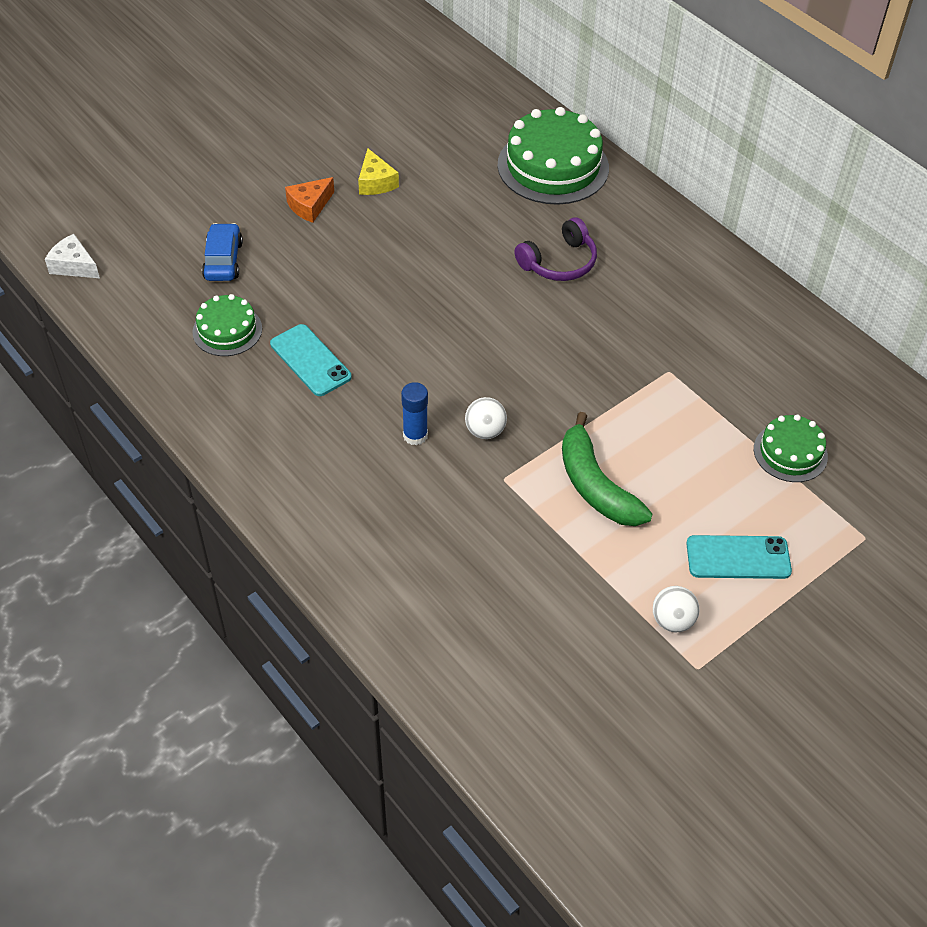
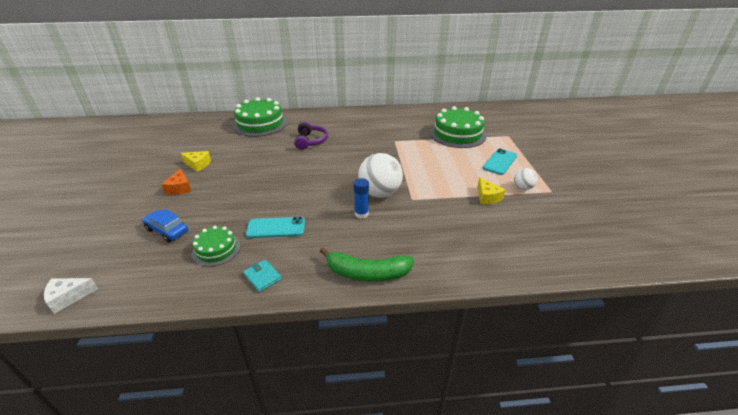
camera: 55 degrees left, 15 degrees down
(215, 405) = (262, 277): none -> turquoise wallet
(485, 431) = (380, 193): white ball -> white ball, size x1.96
(595, 485) = (437, 178): green banana -> green banana (367, 273)
(596, 577) = (487, 197): none -> yellow cheese
(790, 452) = (457, 134): green cake -> green cake, size x1.80

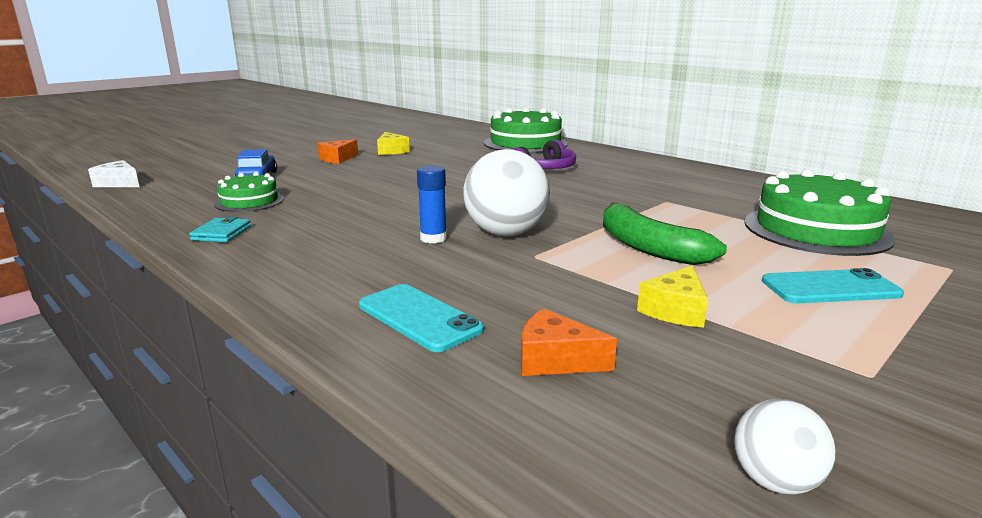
camera: 50 degrees right, 15 degrees down
(276, 228) = (327, 210): turquoise phone -> turquoise phone (419, 317)
(367, 273) = (296, 282): green banana -> green banana (648, 247)
(498, 238) = (555, 360): none -> orange cheese
(523, 188) = (797, 336): white ball -> white ball (775, 481)

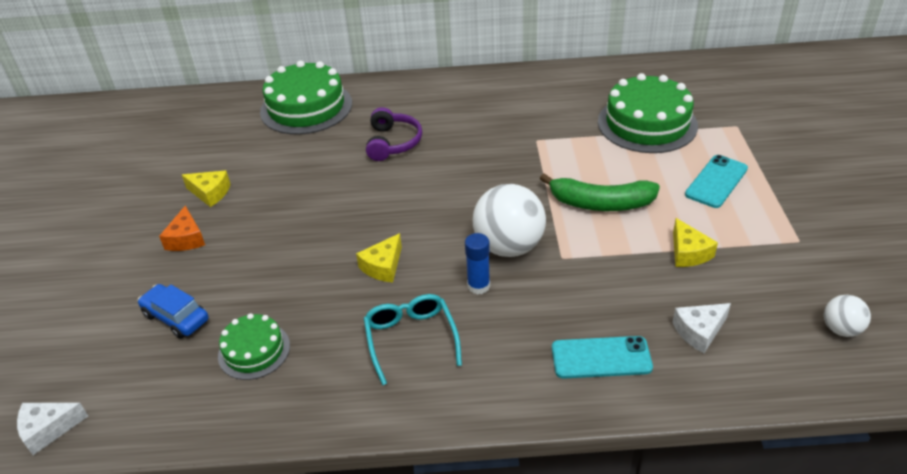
camera: 45 degrees left, 20 degrees up
(222, 233) = (327, 398): turquoise wallet -> none
(327, 237) = (411, 339): none -> turquoise glasses
(399, 205) = (383, 266): none -> yellow cheese
(555, 360) = (699, 331): orange cheese -> white cheese

